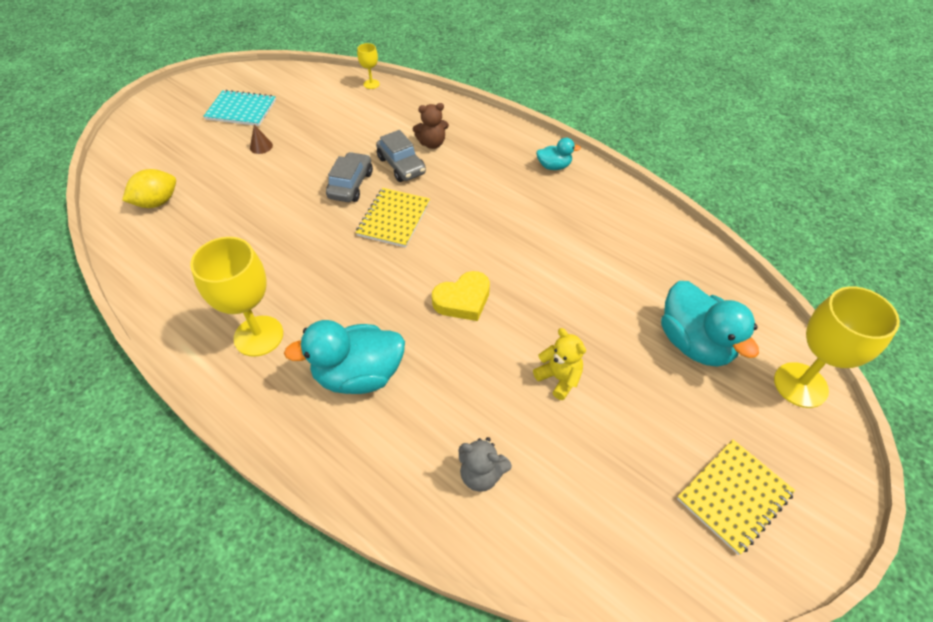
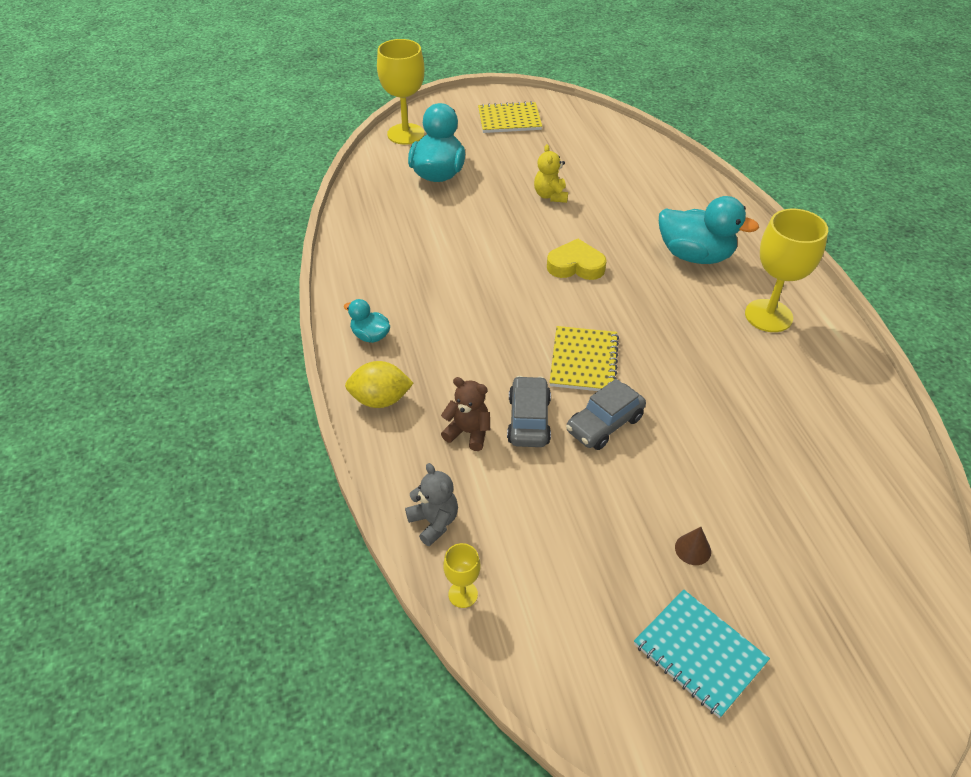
camera: 145 degrees left, 5 degrees down
(157, 202) = (860, 521): yellow lemon -> yellow lemon (380, 400)
(394, 219) = (583, 361): yellow notebook -> yellow notebook turned 45 degrees counterclockwise
(481, 474) = (644, 179): grey teddy bear -> grey teddy bear (434, 522)

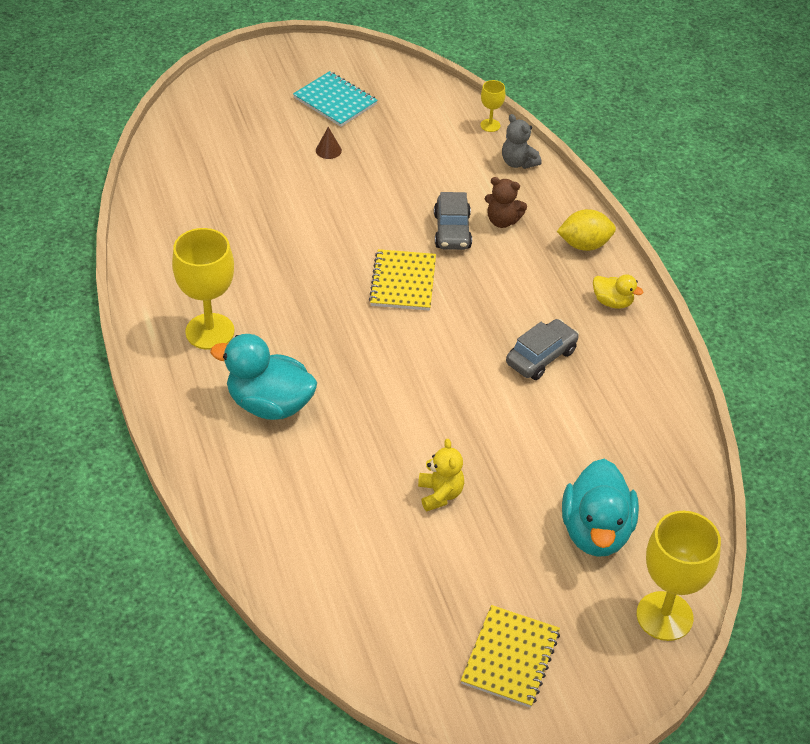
camera: 175 degrees right, 0 degrees up
(370, 336) = (612, 302): turquoise duck -> yellow duck
(509, 120) = (510, 658): yellow notebook -> yellow notebook turned 60 degrees counterclockwise
(576, 266) = (408, 387): yellow heart -> none
(604, 424) = (387, 229): grey car -> grey car (541, 357)

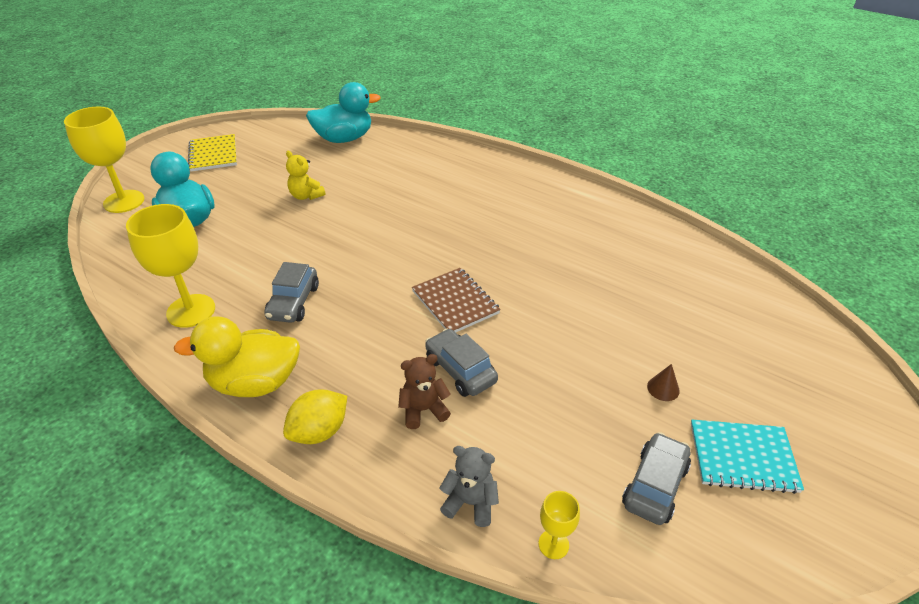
camera: 145 degrees right, 5 degrees down
(210, 331) = (543, 206): yellow goblet -> yellow goblet (191, 311)
(269, 404) = (456, 190): turquoise duck -> turquoise duck (344, 139)
(403, 117) = (654, 485): none -> grey car
(403, 282) = (455, 302): yellow notebook -> brown notebook
(612, 302) = (255, 383): yellow duck -> yellow duck, size x1.96

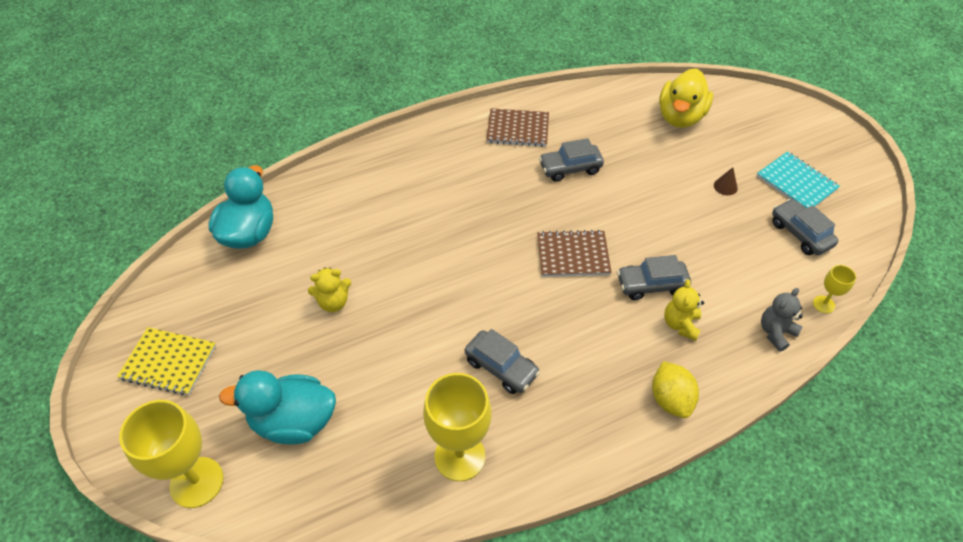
camera: 60 degrees left, 10 degrees up
(255, 383) = (592, 429): yellow duck -> yellow duck (680, 117)
(423, 410) = (680, 324): brown teddy bear -> yellow teddy bear
(566, 263) = (570, 168): none -> grey car
(582, 216) = (518, 129): none -> brown notebook
(742, 457) = (796, 183): turquoise notebook -> turquoise notebook turned 75 degrees counterclockwise

